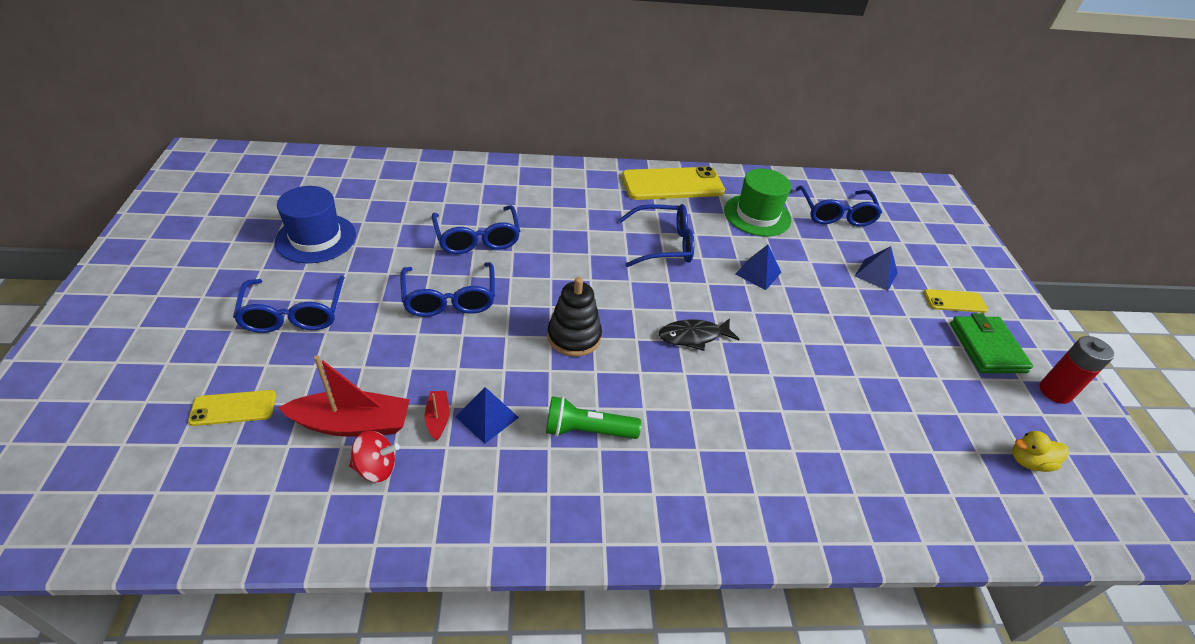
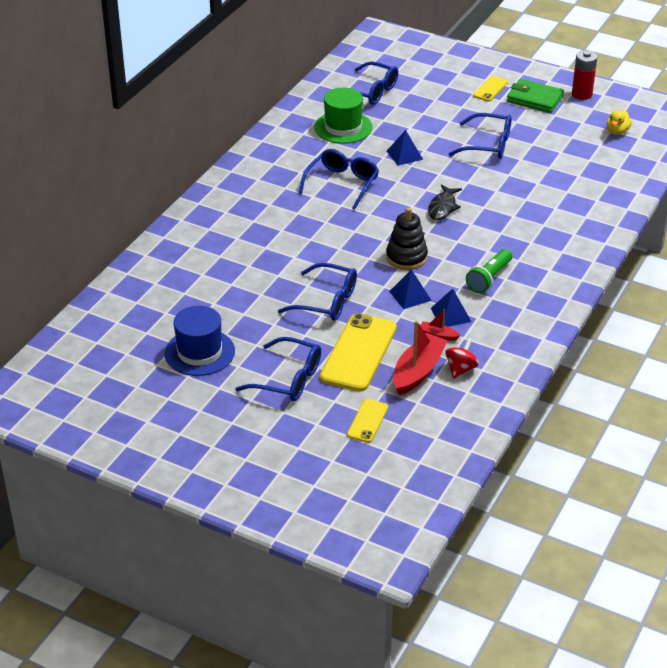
camera: 55 degrees left, 5 degrees down
(477, 238) = (265, 269): blue glasses -> blue glasses (487, 145)
(672, 184) = (273, 151): yellow phone -> yellow phone (359, 353)
(876, 274) = (443, 106): blue pyramid -> blue pyramid (410, 295)

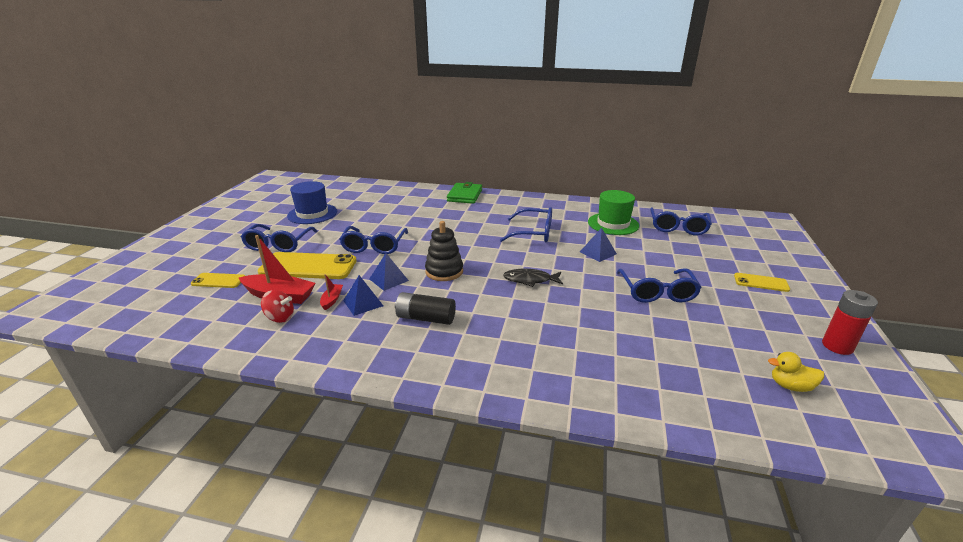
camera: 75 degrees right, 10 degrees down
(489, 278) = (425, 318): green flashlight -> black battery
(534, 99) = (779, 312): green wallet -> green wallet (465, 195)

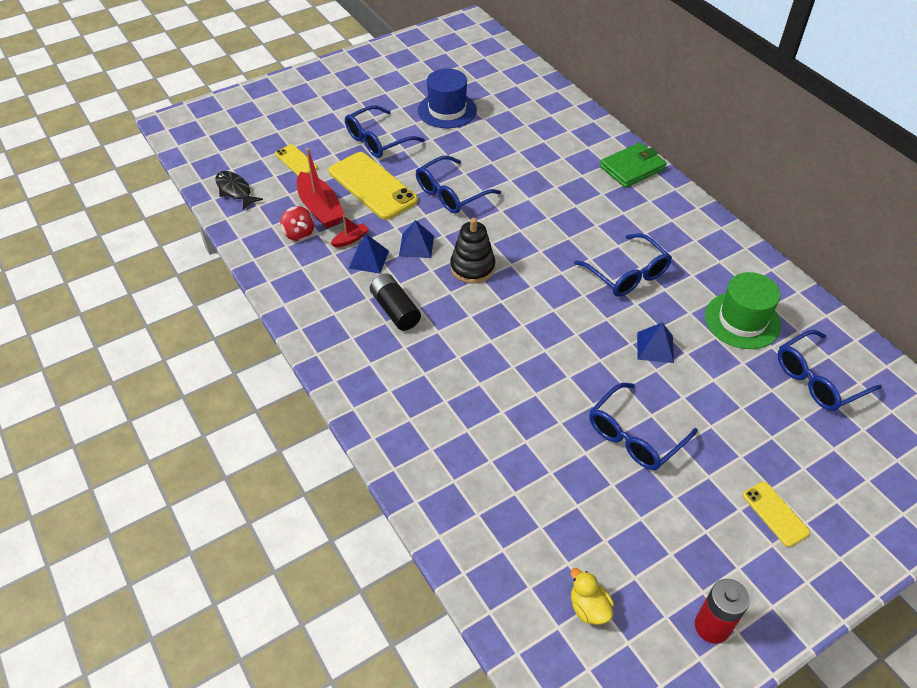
camera: 45 degrees right, 20 degrees up
(530, 280) = (534, 332): black fish -> black fish (235, 190)

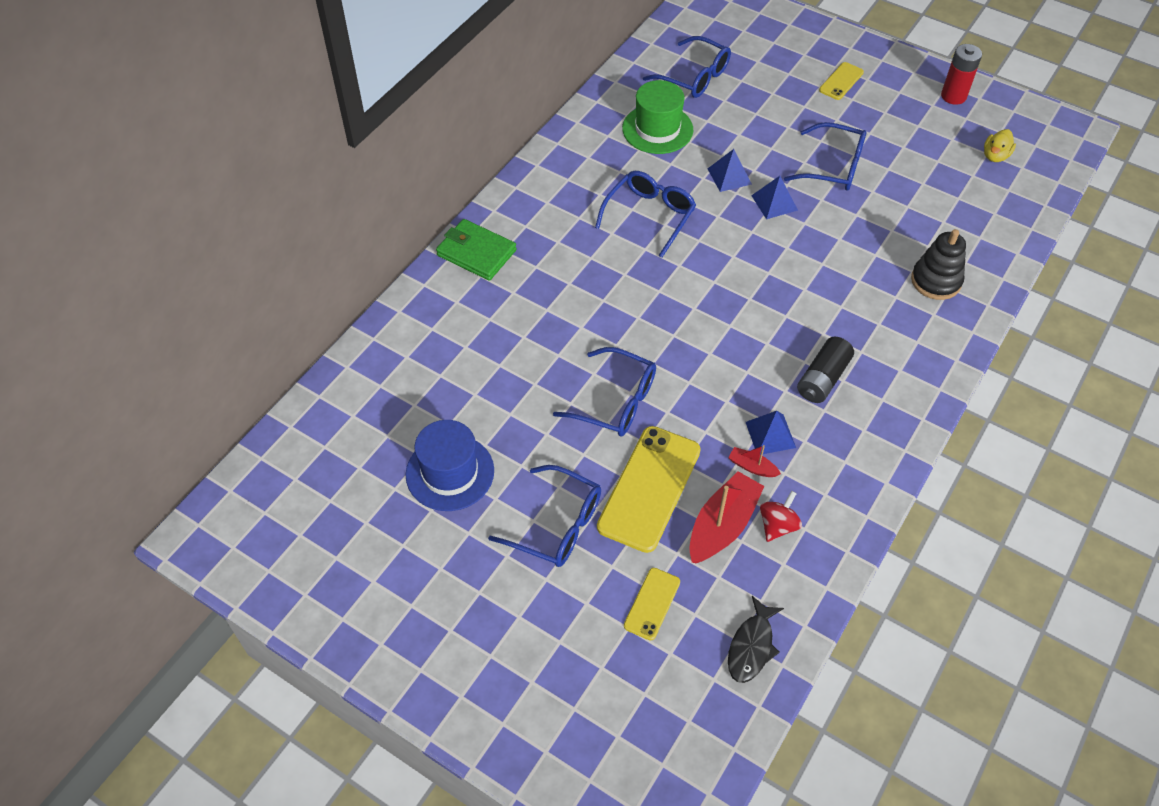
camera: 115 degrees left, 5 degrees up
(416, 246) = (721, 399): blue pyramid -> blue pyramid (774, 202)
(472, 267) = (720, 337): black stacking toy -> black stacking toy (936, 281)

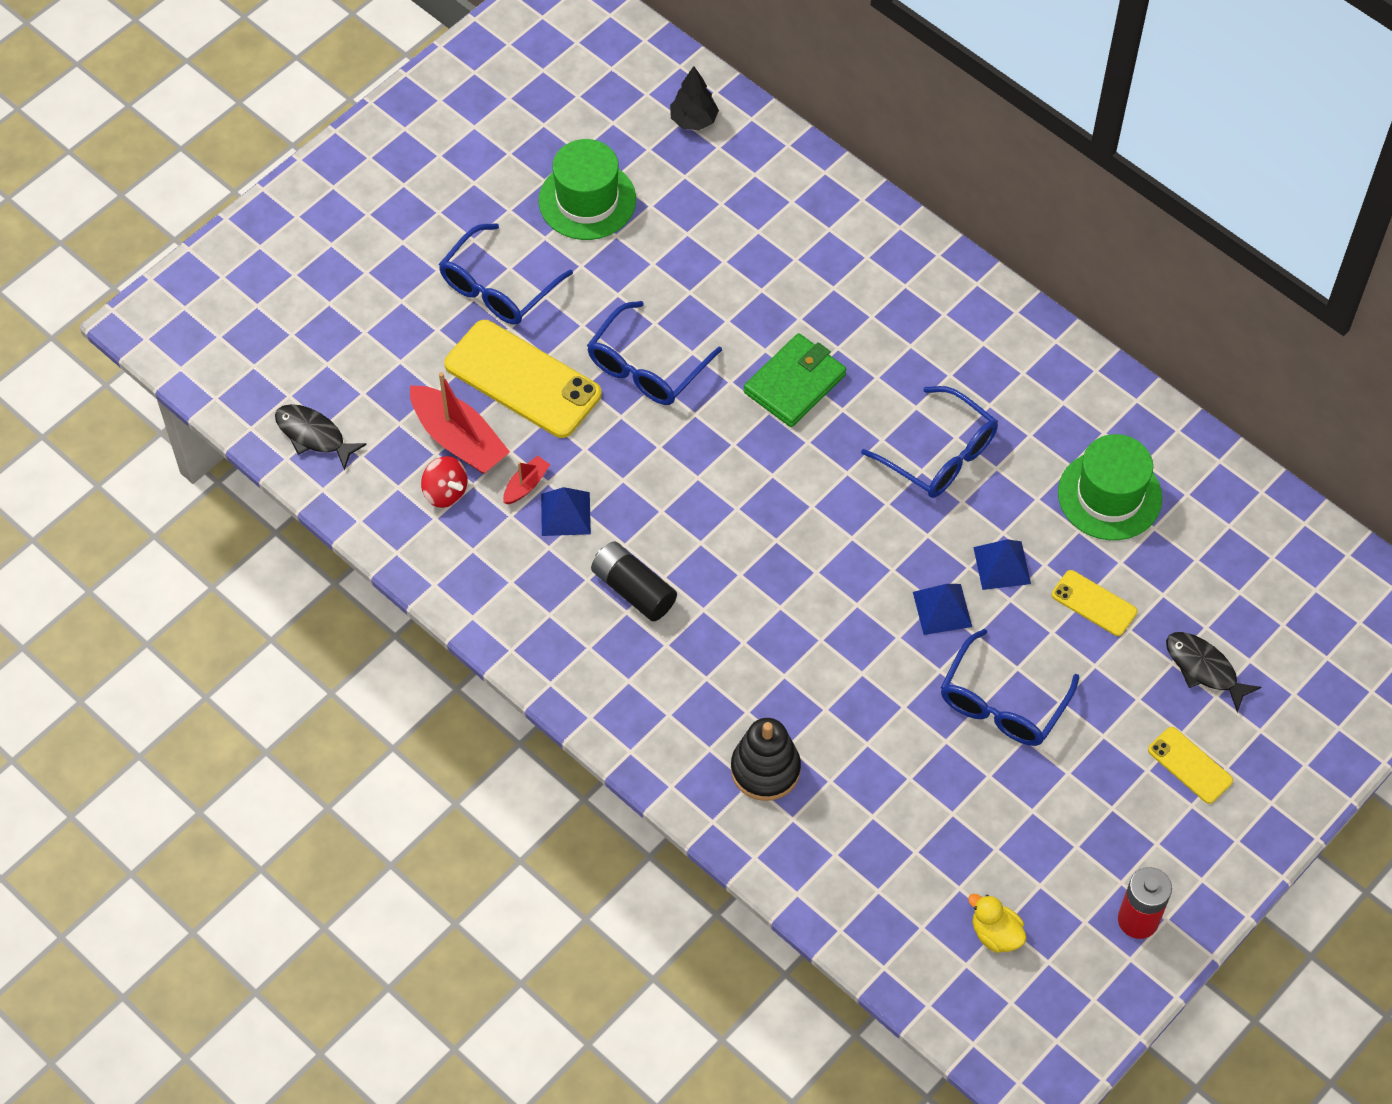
camera: 100 degrees right, 5 degrees up
(352, 407) = (694, 120): none -> black tree
(450, 472) = (587, 200): blue hat -> green hat
(476, 253) = (905, 257): green wallet -> green wallet (794, 383)
(652, 603) = (385, 357): yellow phone -> yellow phone (1094, 603)
(694, 77) = (1220, 564): blue glasses -> none
(772, 79) = (1204, 669): none -> black fish

